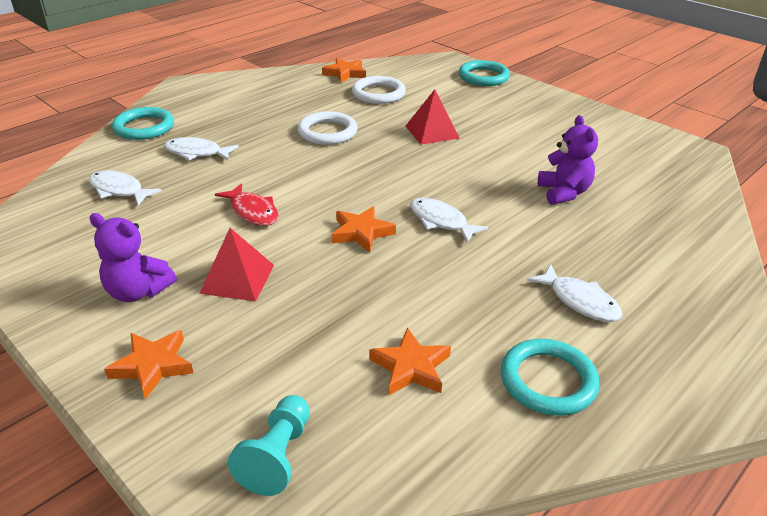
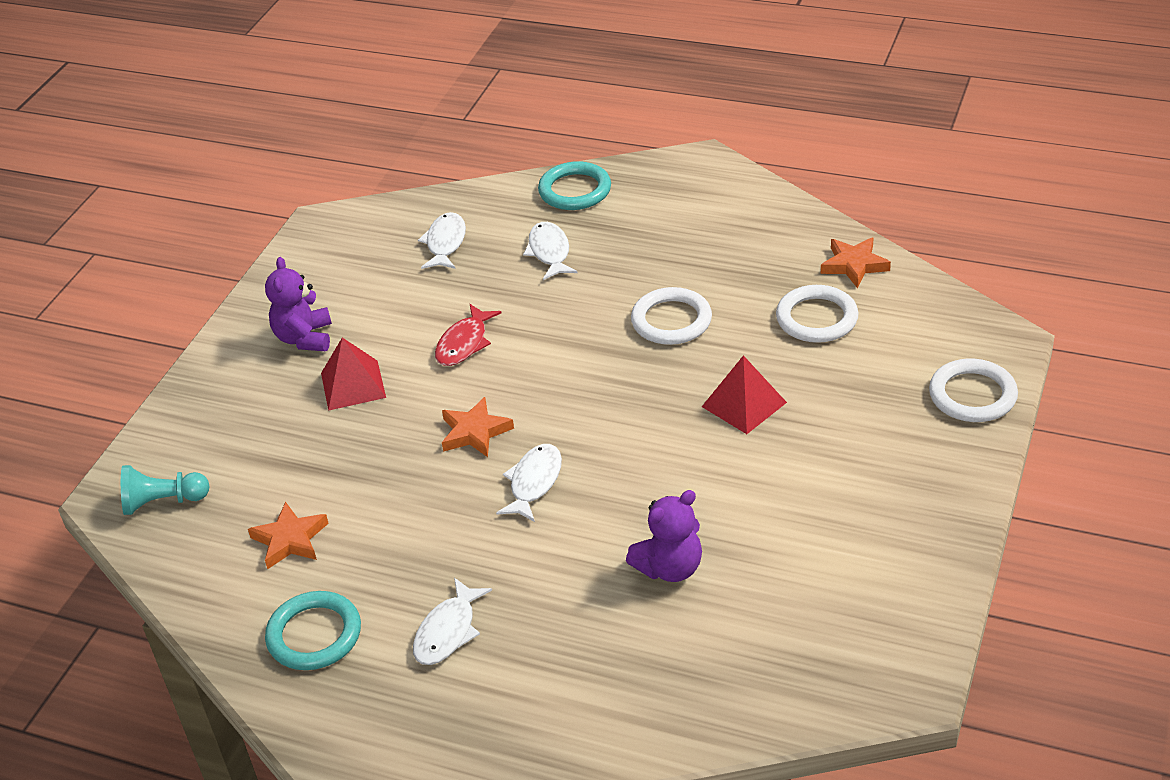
camera: 70 degrees right, 5 degrees up
(152, 366) = (223, 393): orange star -> none
(483, 77) = (972, 395): turquoise ring -> white ring

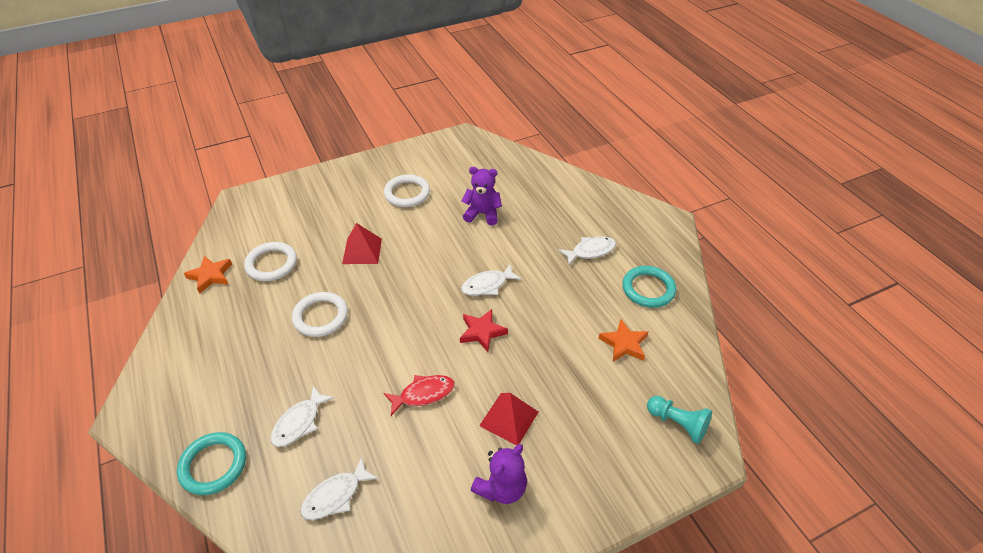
camera: 140 degrees left, 5 degrees up
(475, 432) = (482, 332): orange star -> red star
(972, 395) = (289, 190): white ring -> white ring (407, 193)

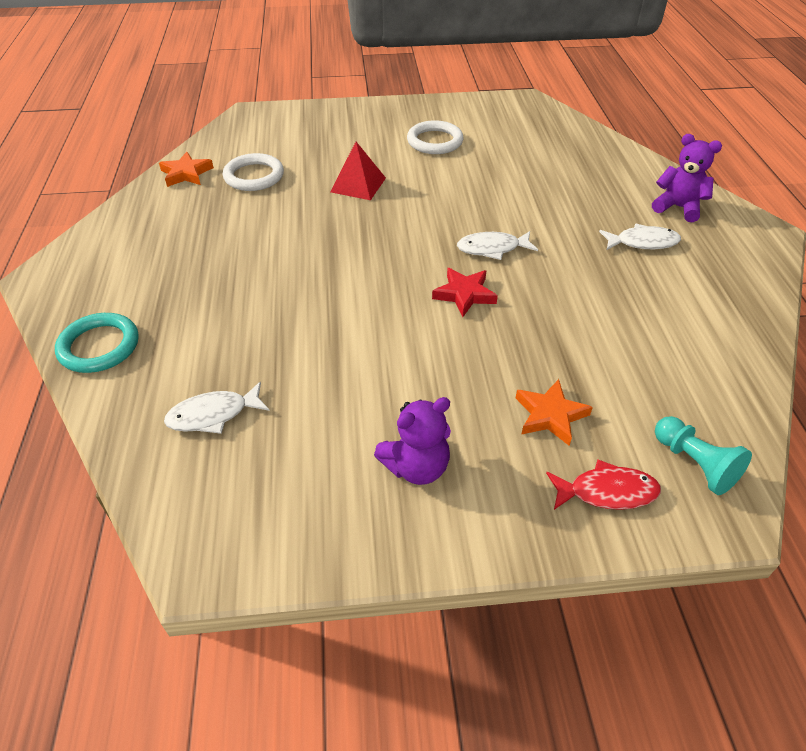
camera: 20 degrees right, 0 degrees up
(299, 422) = (209, 330): white fish -> none
(320, 316) = (282, 236): white ring -> none
(423, 394) = (364, 340): red fish -> red fish (607, 492)
(482, 214) = (517, 177): purple teddy bear -> purple teddy bear (678, 207)
(509, 418) = (459, 394): red pyramid -> none
(624, 344) = (650, 352): orange star -> orange star (550, 415)
(648, 289) = (708, 300): turquoise ring -> none

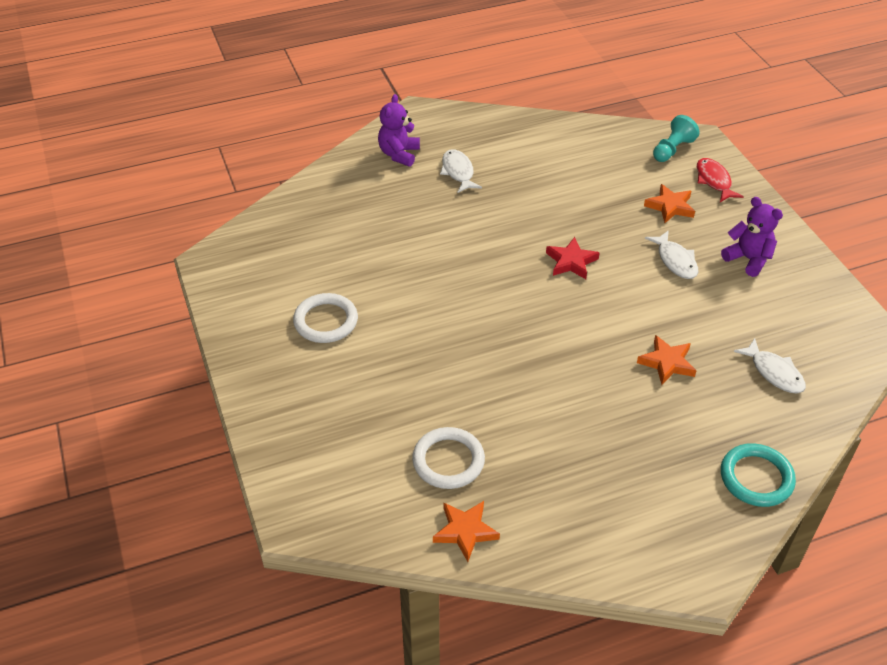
camera: 105 degrees left, 0 degrees up
(280, 327) = (667, 363): none -> orange star
(358, 184) = (434, 365): red pyramid -> none
(492, 248) = (503, 254): white fish -> white fish (675, 261)

